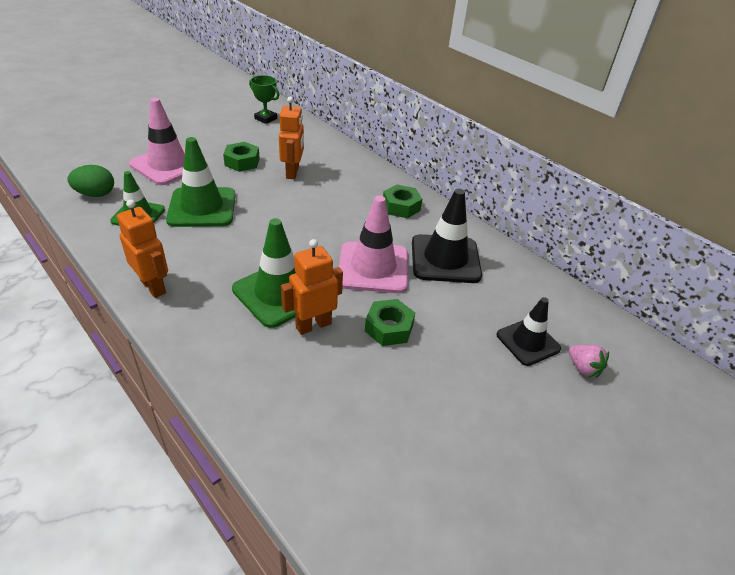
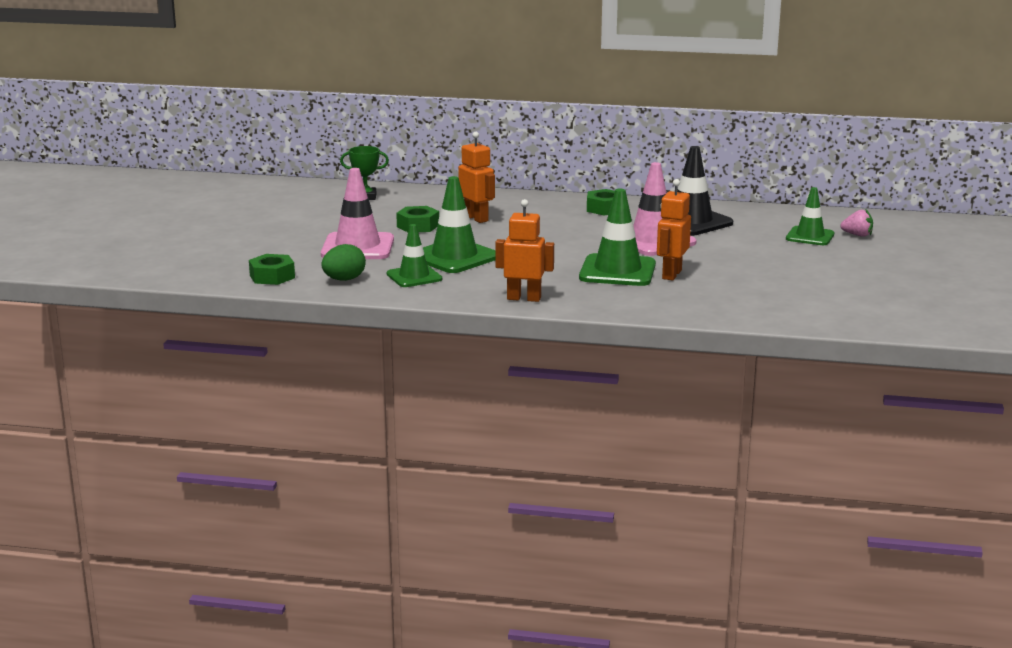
camera: 35 degrees left, 20 degrees down
(389, 328) = (719, 259): green nut -> green nut (272, 276)
(528, 342) = (810, 236): black traffic cone -> green traffic cone

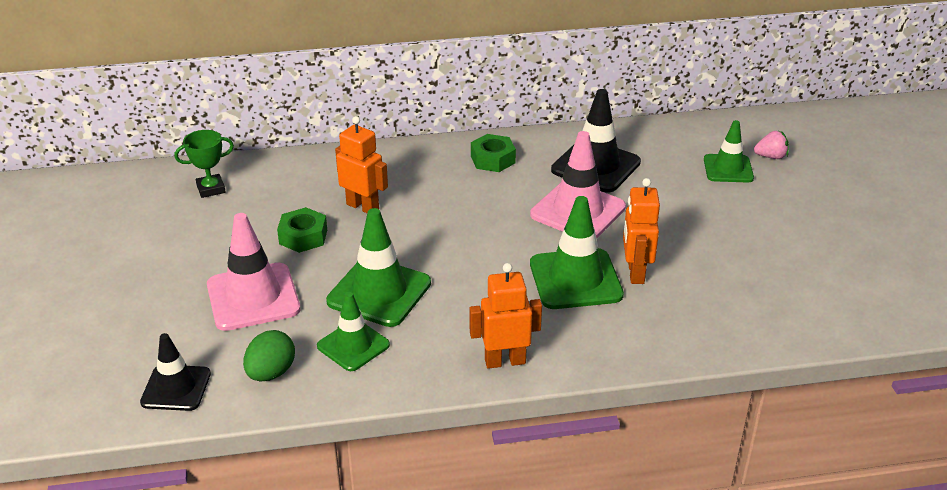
camera: 20 degrees left, 15 degrees up
(272, 276) = (176, 388): green nut -> black traffic cone

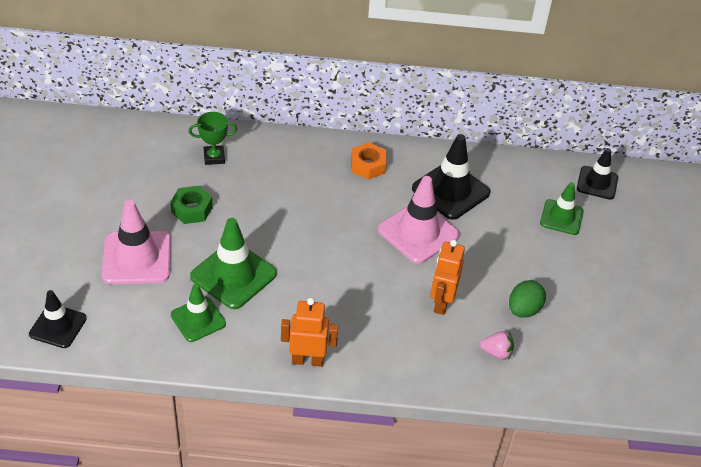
camera: 10 degrees right, 10 degrees up
(211, 189) = (134, 147): green trophy -> green trophy (214, 157)
(271, 373) = (130, 329): green egg -> green egg (523, 310)
(363, 207) = (247, 190): orange robot -> none
(493, 159) = (368, 165): green nut -> orange nut
(575, 279) = (391, 298): green traffic cone -> none
(749, 132) = (597, 183): none -> black traffic cone
(770, 156) = (604, 212): pink strawberry -> pink strawberry (496, 353)

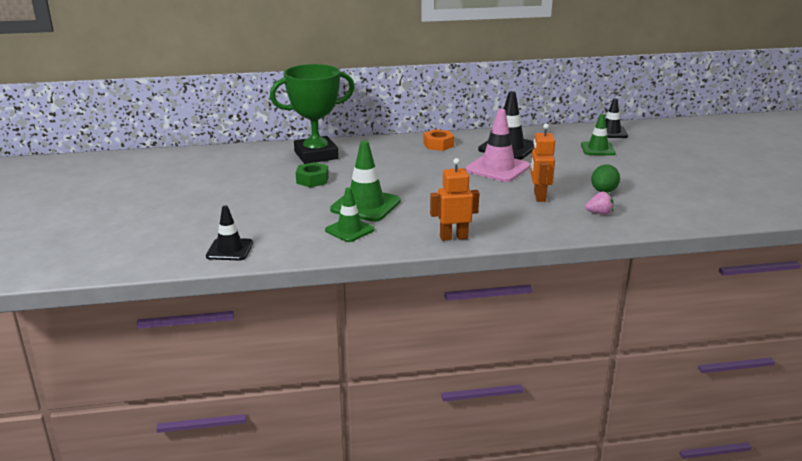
camera: 10 degrees left, 20 degrees down
(137, 258) = (280, 208): pink traffic cone -> none
(214, 157) = (316, 155): green trophy -> green trophy, size x2.18

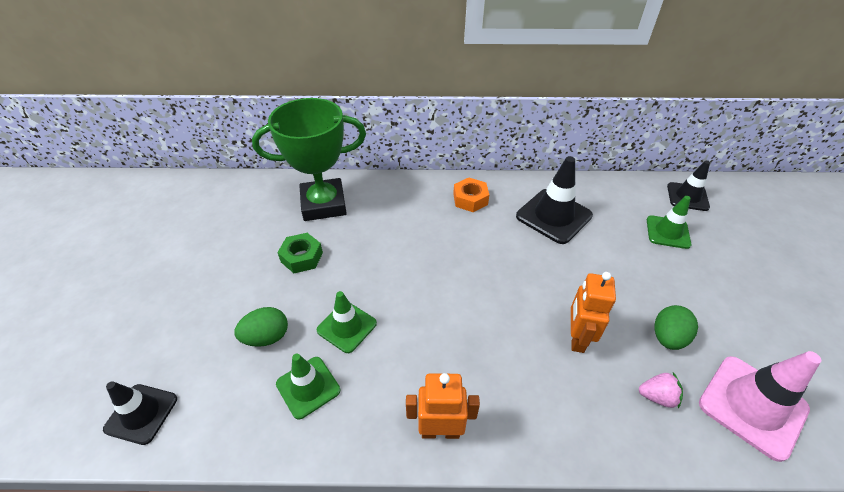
camera: 10 degrees right, 20 degrees up
(305, 214) = (267, 337): none -> green egg
(365, 205) = (347, 327): green traffic cone -> green traffic cone, size x0.64
(497, 168) = (533, 260): pink traffic cone -> pink traffic cone (752, 406)

